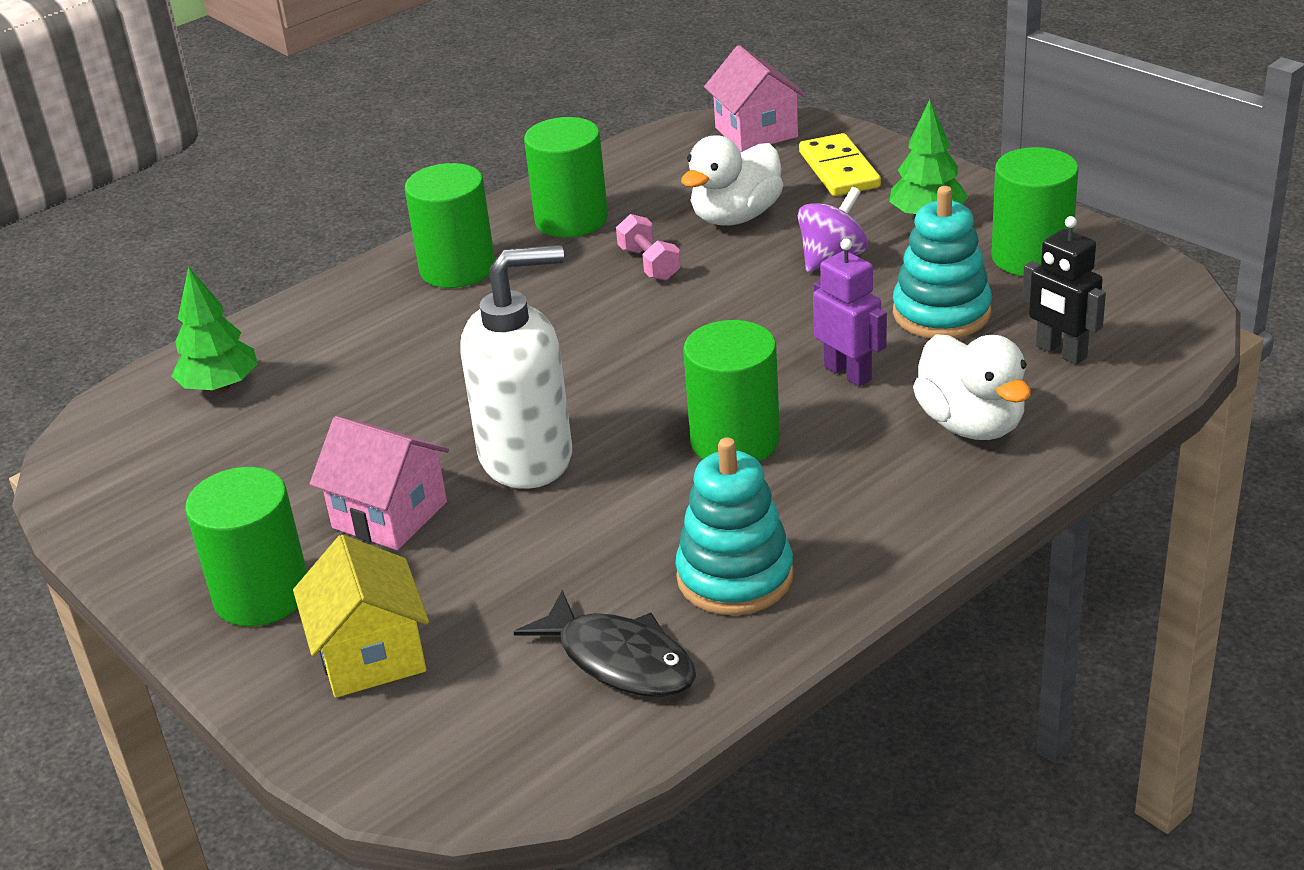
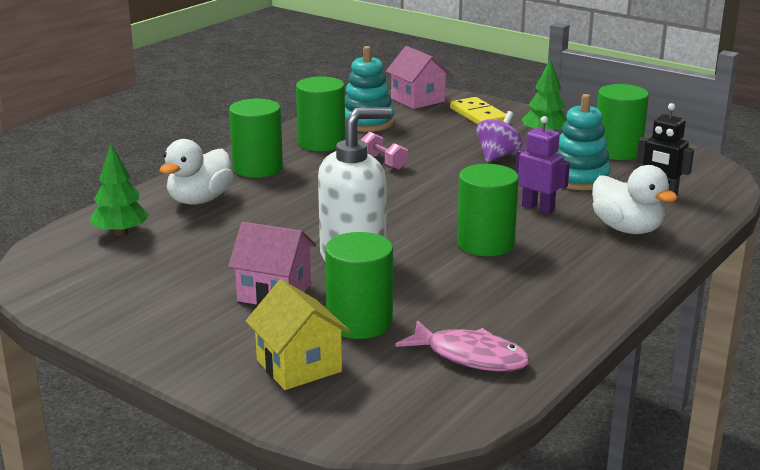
camera: 15 degrees left, 10 degrees down
(262, 594) = (204, 339): green cylinder -> green cylinder (359, 322)
(620, 660) = (470, 356): black fish -> pink fish
(735, 577) = (522, 310): turquoise stacking toy -> turquoise stacking toy (367, 122)
(736, 217) = (426, 138): white duck -> white duck (199, 200)

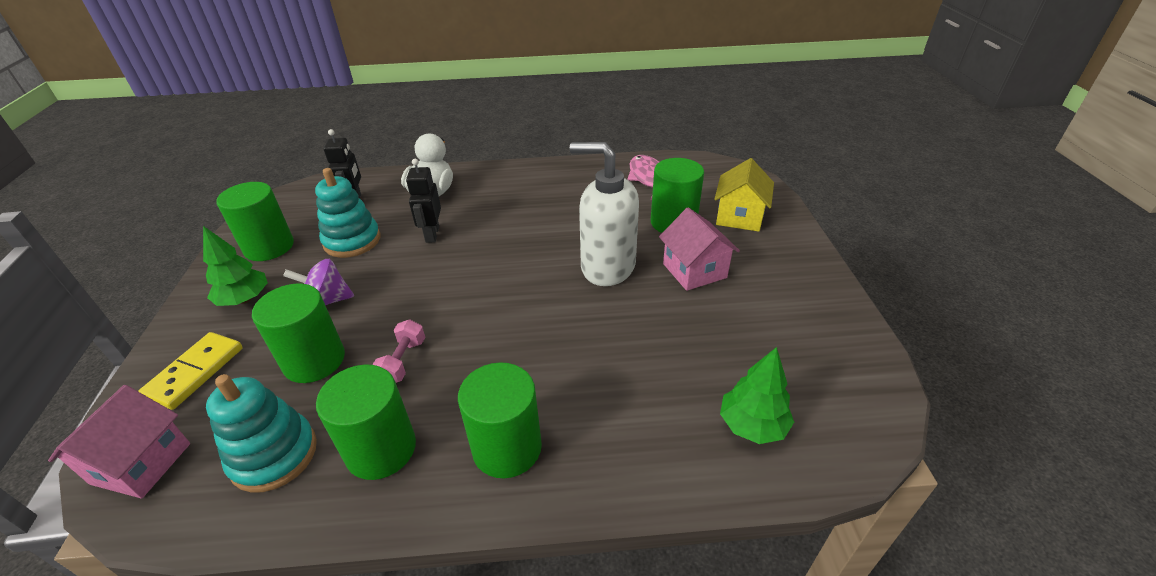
camera: 130 degrees left, 15 degrees up
(199, 200) = (628, 428): white duck -> none
(485, 243) = (516, 229): green cylinder -> green cylinder (314, 360)
(538, 208) = (432, 234): purple robot -> black robot

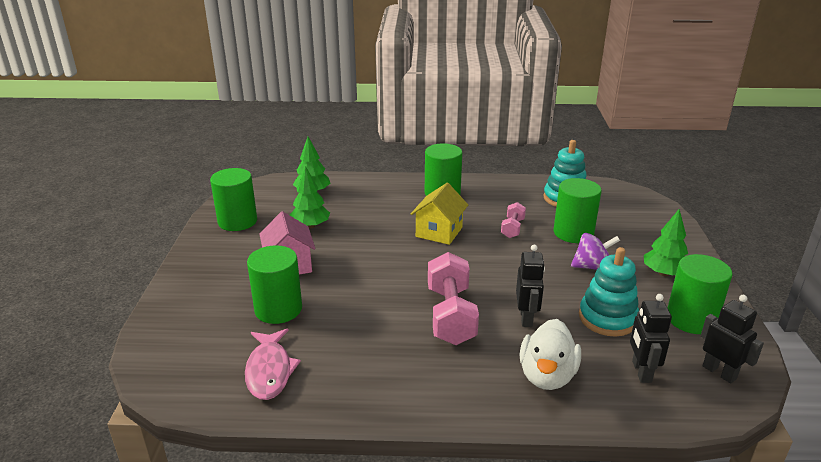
camera: 175 degrees left, 10 degrees down
(141, 463) = (634, 200): pink house -> none
(195, 372) = (650, 233): yellow domino -> none
(291, 206) = (719, 372): none -> black robot
(381, 449) = (508, 197): green cylinder -> green cylinder (237, 221)
(505, 230) = (450, 315): none -> pink dumbbell
(607, 267) = (360, 273): white soap dispenser -> none
(706, 337) = (310, 226): none -> green tree
(739, 217) = (209, 309): yellow house -> yellow house (439, 232)

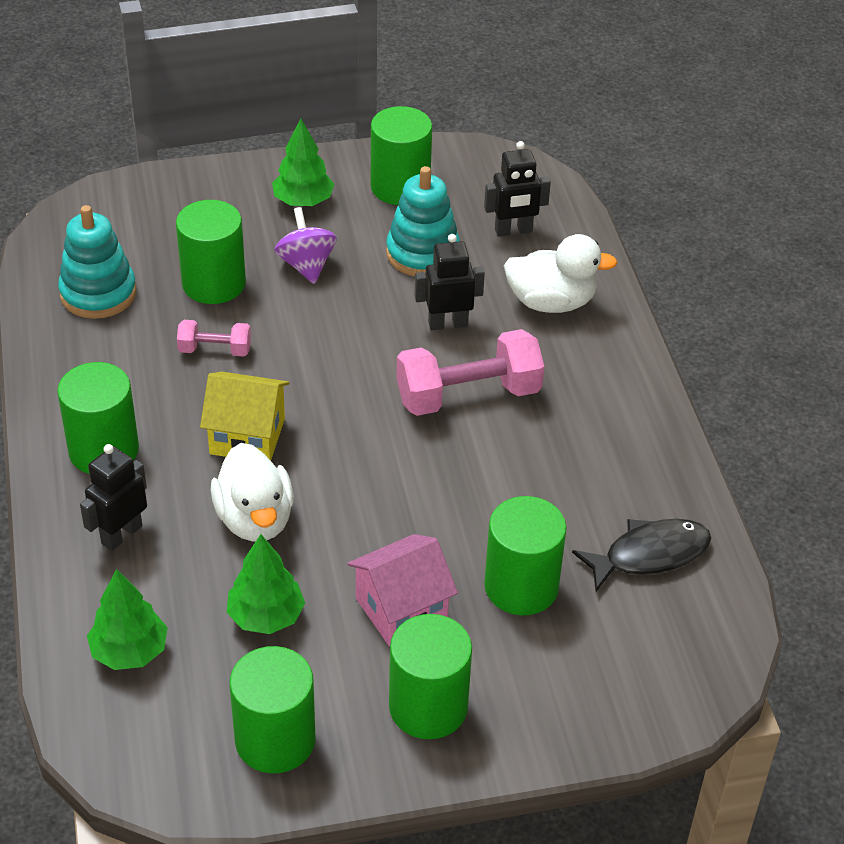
camera: 105 degrees left, 15 degrees up
(221, 264) = (428, 707): none -> green cylinder
(269, 371) = (649, 555): pink fish -> black fish
(376, 229) = (255, 519): none -> white duck
(719, 372) = (491, 176): black robot -> black robot (121, 534)

